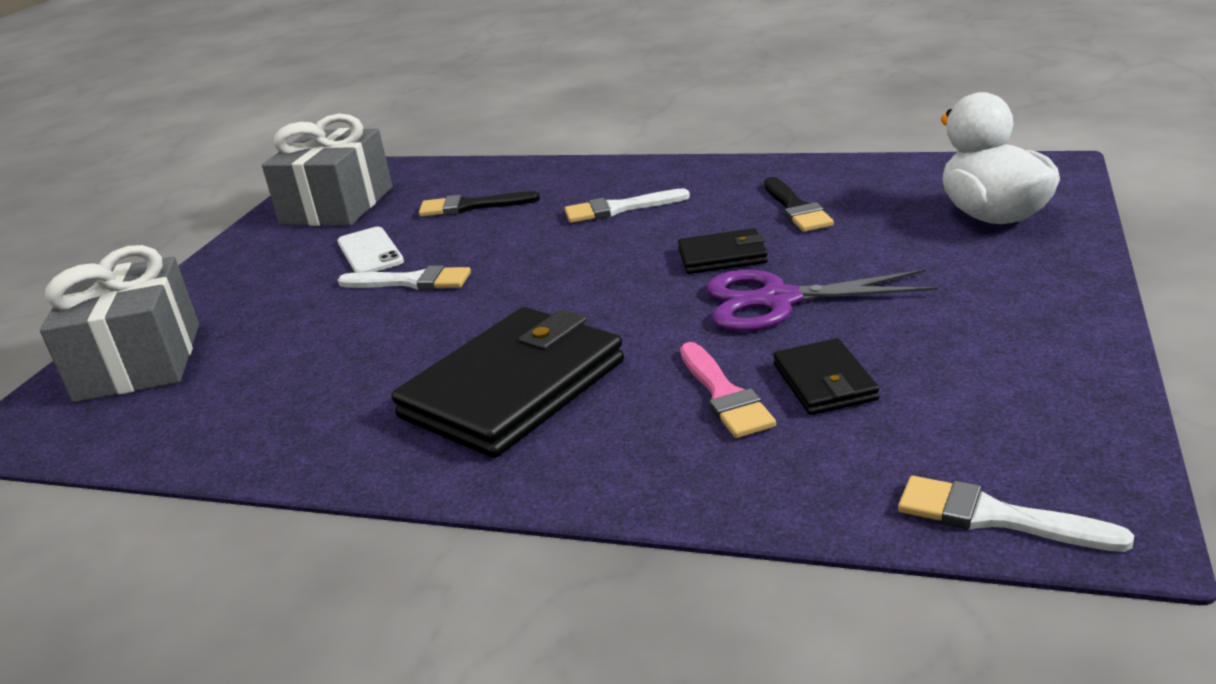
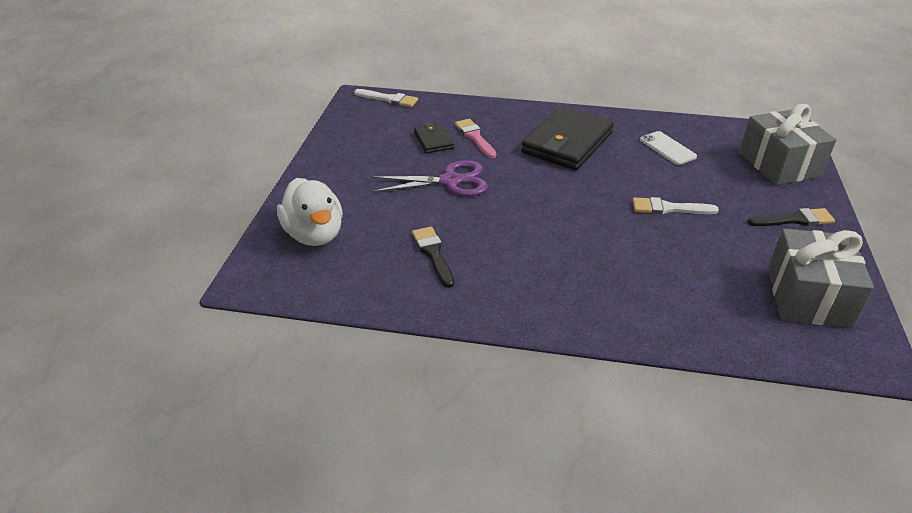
camera: 170 degrees right, 10 degrees up
(370, 252) = (723, 237): white phone -> white phone (667, 148)
(471, 206) = (682, 283): black brush -> black brush (794, 220)
(619, 208) = (559, 267): white brush -> none
(722, 256) = (480, 214): black wallet -> none

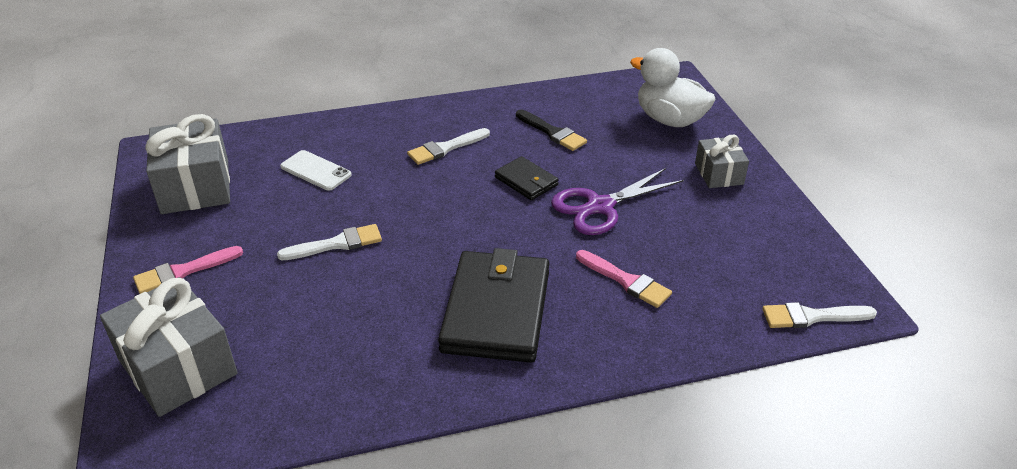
camera: 155 degrees right, 0 degrees up
(336, 179) = (719, 174): none -> grey gift
(433, 140) = (672, 258): black wallet -> black wallet (526, 181)
(546, 267) = (445, 148): none -> white brush
(667, 148) = (348, 347): white phone -> white phone (316, 171)
(794, 220) = (183, 272): black brush -> pink brush

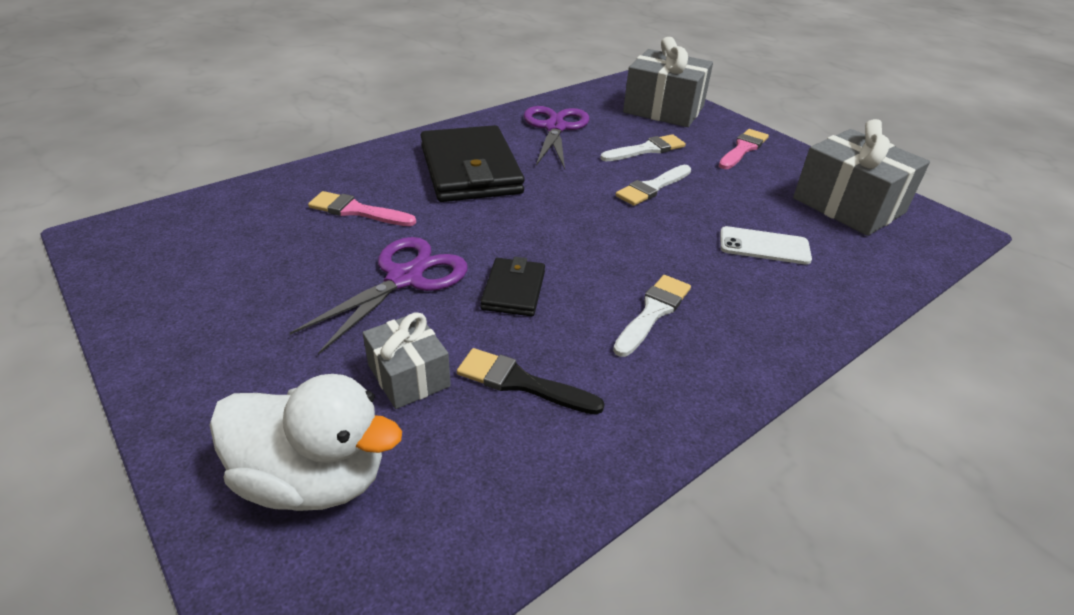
camera: 155 degrees right, 0 degrees up
(353, 362) = (555, 128): none -> purple scissors
(526, 181) = (514, 290): black wallet -> black wallet turned 75 degrees clockwise
(719, 174) = (230, 370): grey gift -> grey gift (409, 376)
(812, 317) = (160, 217): white brush -> white brush (646, 149)

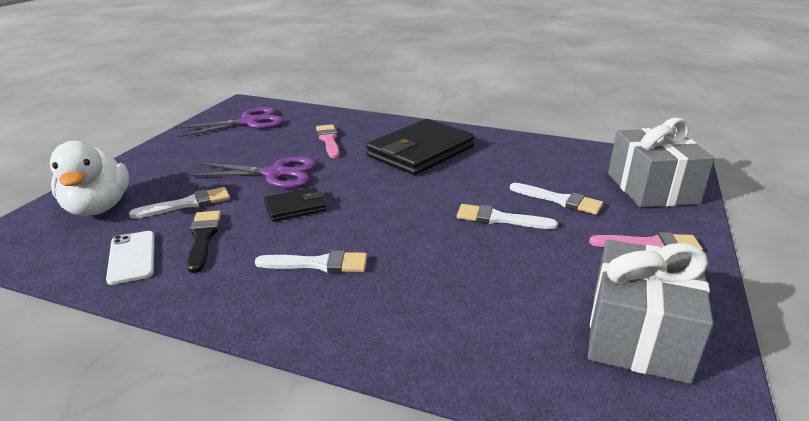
camera: 60 degrees right, 10 degrees down
(409, 376) = (188, 204): grey gift -> white brush
(555, 128) = (528, 158): purple scissors -> purple scissors (249, 122)
(764, 246) = (477, 295): white phone -> white phone (132, 257)

